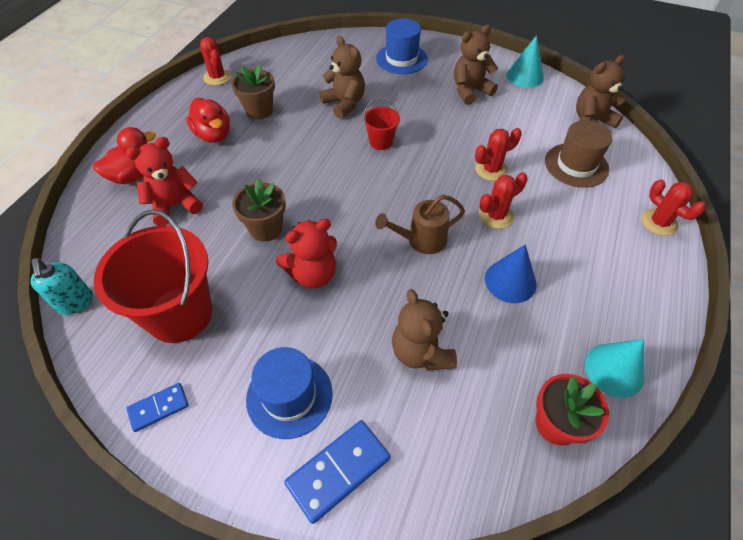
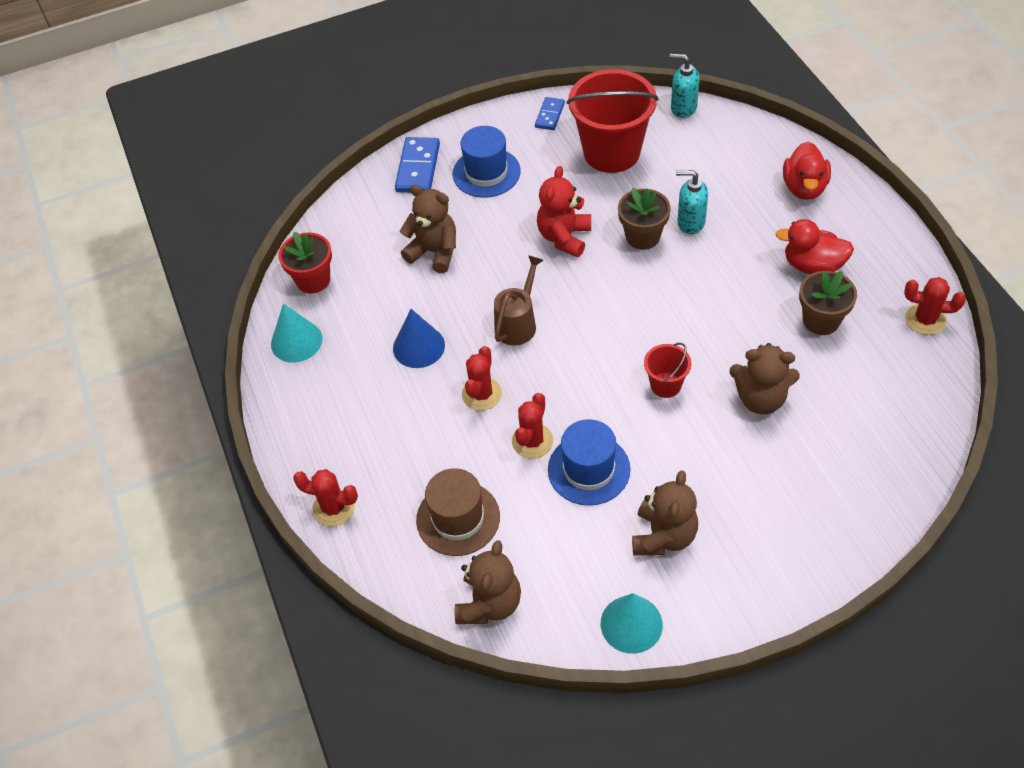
camera: 140 degrees right, 0 degrees up
(175, 206) = (733, 196): red teddy bear -> none
(225, 212) = (690, 222): none -> turquoise soap dispenser
(401, 59) = (798, 521): blue hat -> blue hat (589, 469)

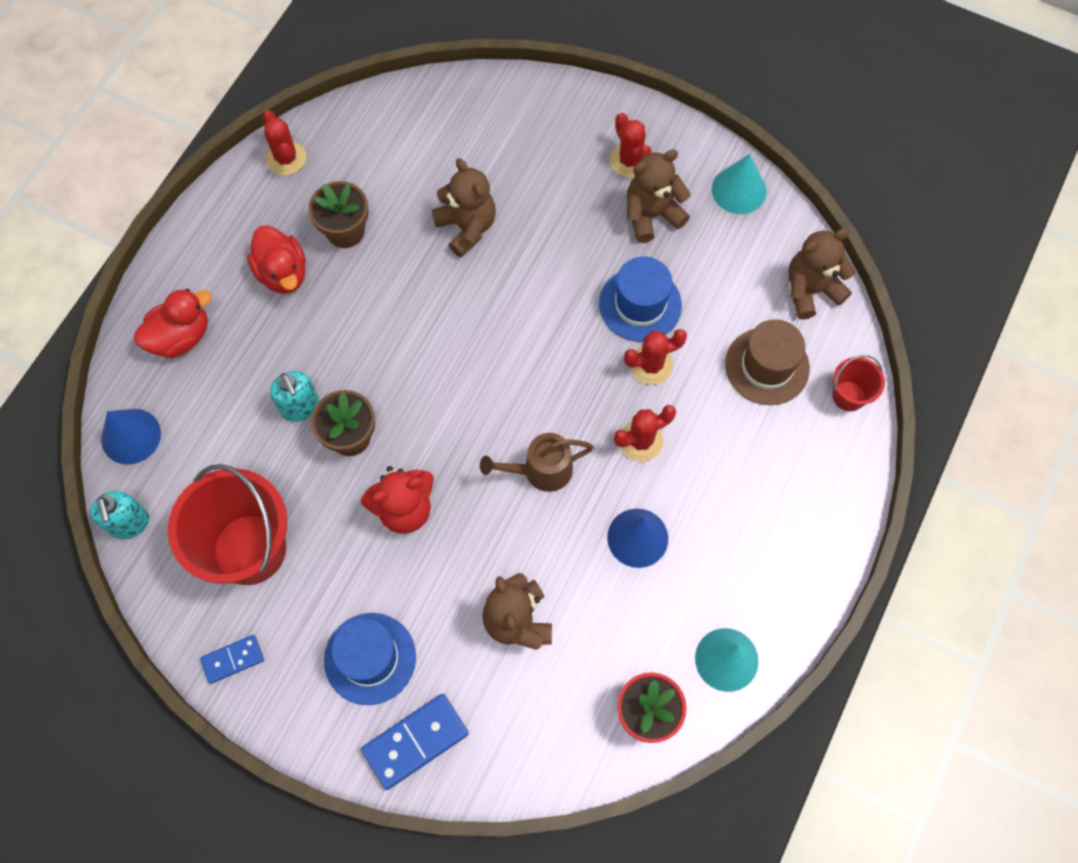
camera: 135 degrees left, 15 degrees up
(333, 508) = (845, 468): red cactus -> red cactus (630, 160)
(665, 385) = (510, 304): red bucket -> red bucket (848, 396)
(746, 133) = (131, 436): none -> blue cone

